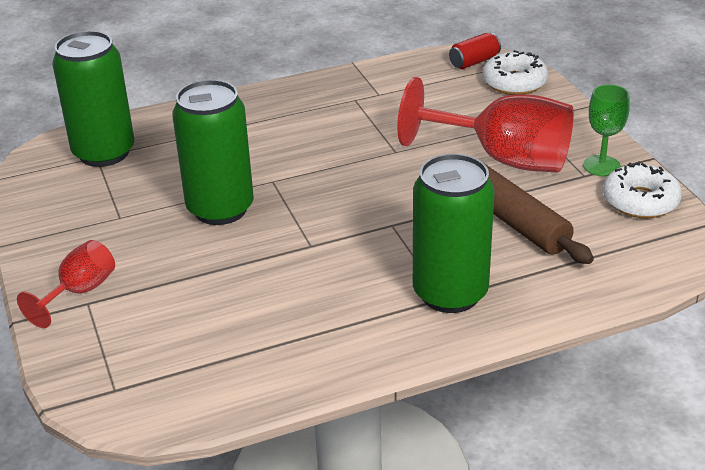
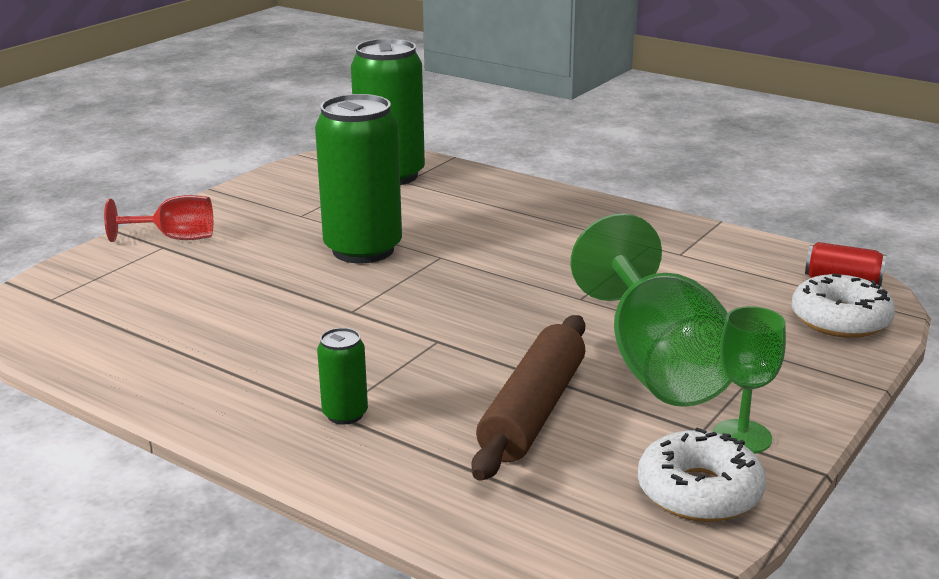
camera: 55 degrees right, 10 degrees down
(450, 293) = (345, 414): green can -> green can, size x0.45
(503, 159) = (658, 364): red goblet -> green goblet

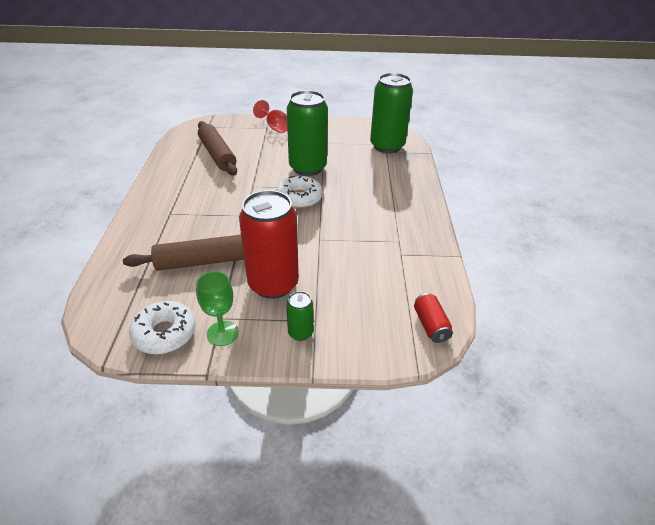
camera: 55 degrees right, 15 degrees up
(187, 315) = (217, 155): none -> brown rolling pin
(345, 414) = (170, 216): green can -> green can (300, 333)
(658, 364) = (273, 284): green goblet -> red can
(840, 320) = (380, 337): white donut -> white donut (299, 198)

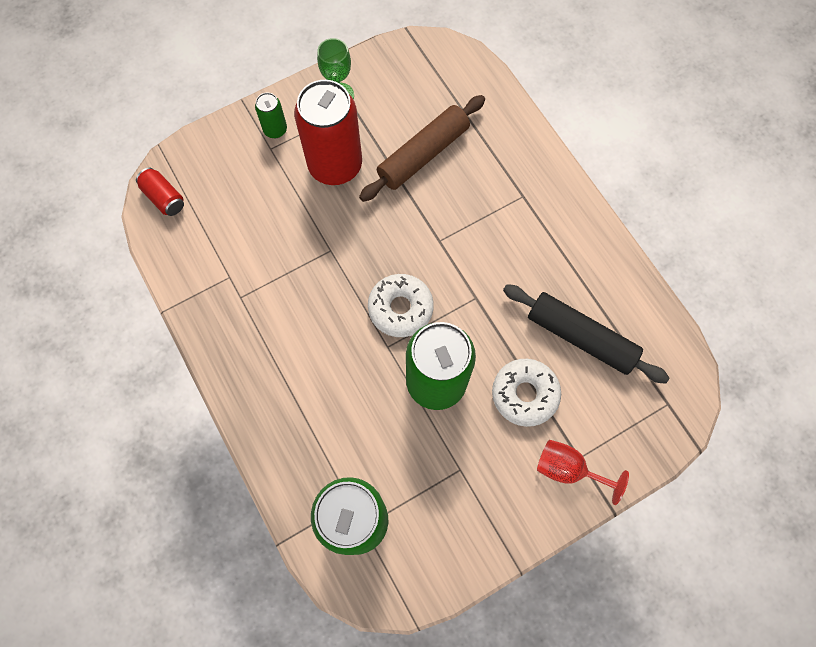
camera: 150 degrees right, 30 degrees up
(165, 333) = (385, 71): white donut -> white donut (524, 394)
(217, 155) = (580, 337): brown rolling pin -> black rolling pin

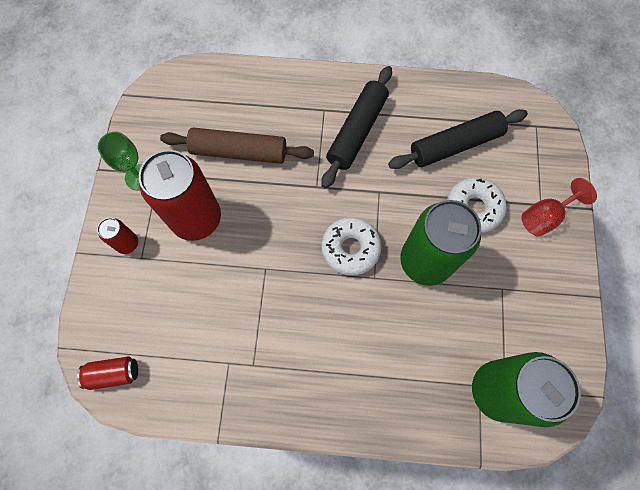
camera: 55 degrees left, 0 degrees up
(275, 130) = (127, 243): green can -> red can
(423, 155) = (239, 152): brown rolling pin -> brown rolling pin turned 75 degrees counterclockwise
(523, 239) = (357, 131): none -> black rolling pin

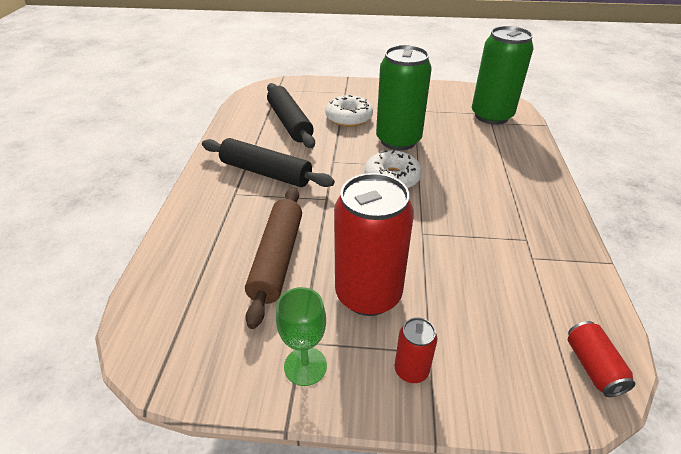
camera: 90 degrees left, 30 degrees down
(544, 217) = (355, 91): red goblet -> none

